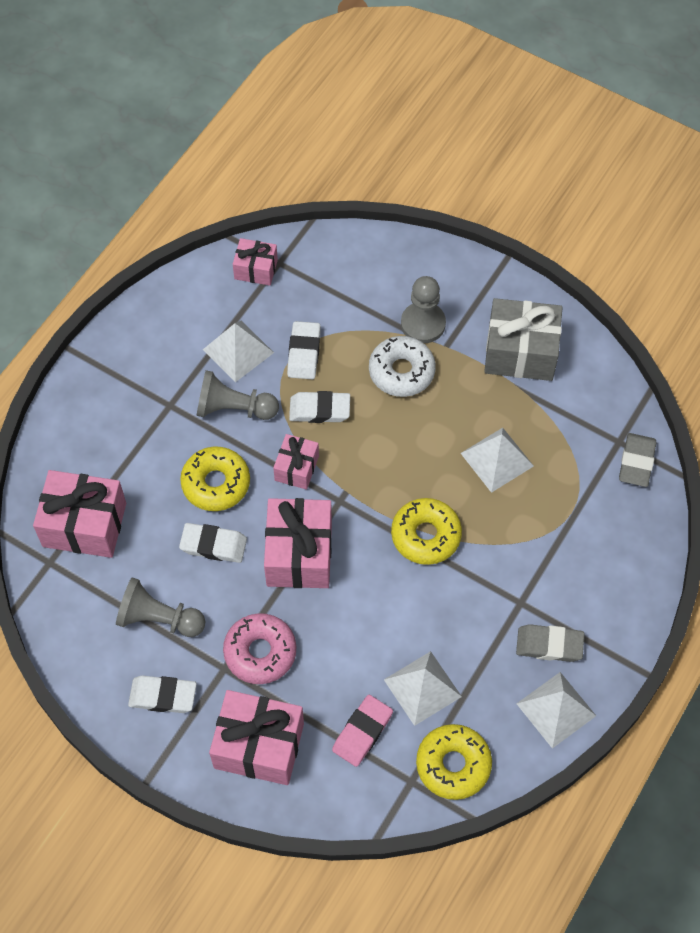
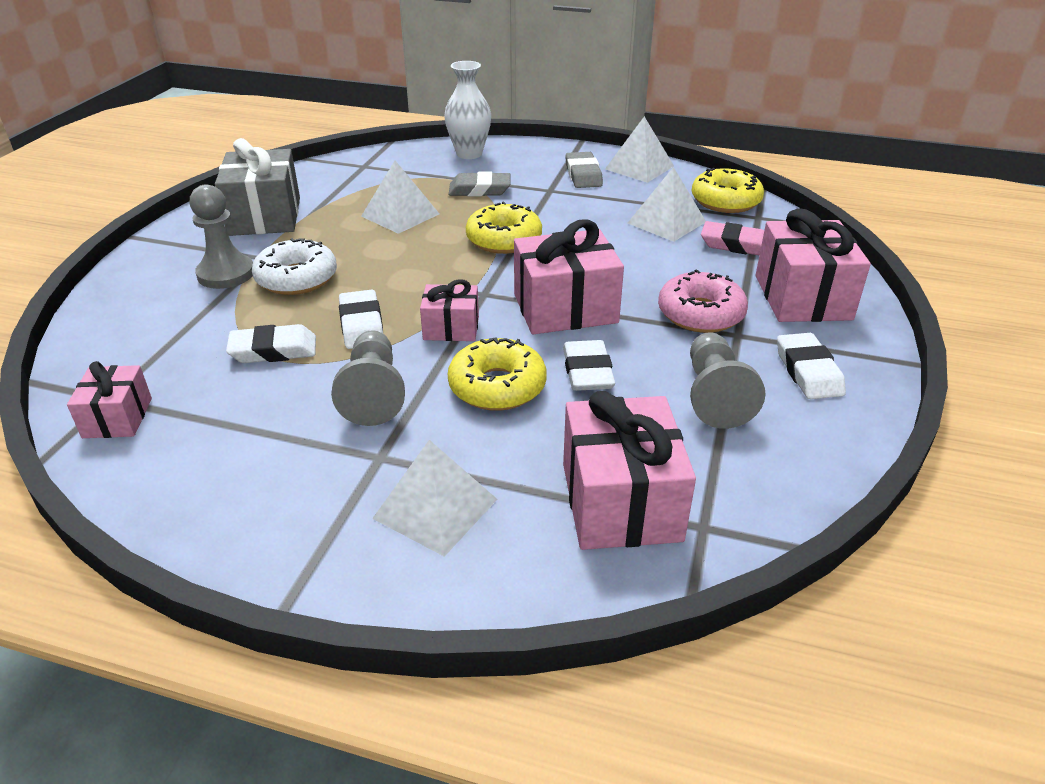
camera: 105 degrees left, 25 degrees down
(238, 351) = (273, 407): white pyramid -> white pyramid (435, 509)
(629, 545) = (469, 154): none -> white vase
(636, 462) = (384, 157): grey eraser -> grey eraser (479, 190)

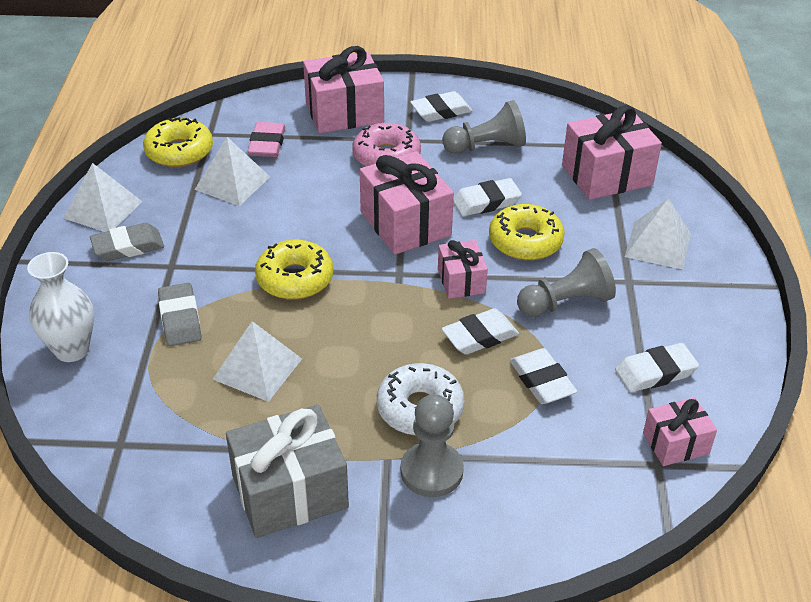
camera: 105 degrees left, 5 degrees up
(219, 433) = (655, 372): none -> white eraser

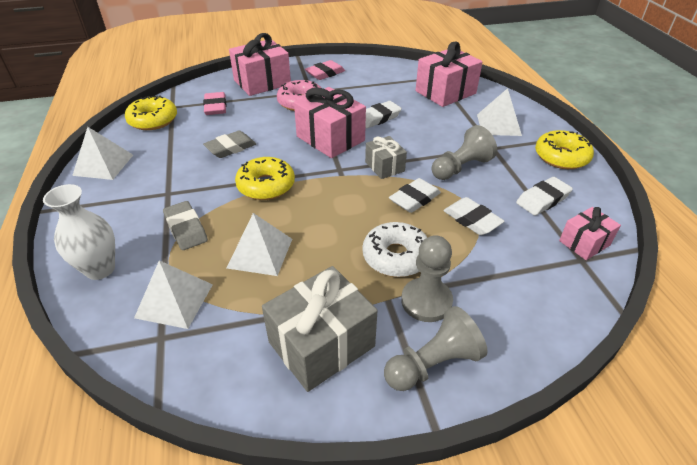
camera: 15 degrees left, 0 degrees up
(128, 247) = (130, 186): grey eraser -> grey eraser (231, 148)
(232, 183) = (198, 133): white pyramid -> white pyramid (174, 300)
(441, 111) = (325, 73): white eraser -> pink eraser
(461, 281) = (384, 166): pink gift -> grey gift
(486, 146) = (363, 88): grey pawn -> grey pawn (433, 364)
(525, 241) = (415, 136): yellow donut -> yellow donut (561, 157)

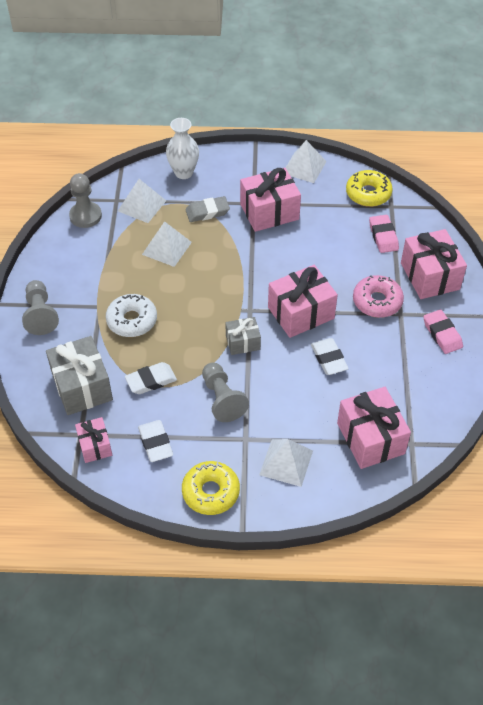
camera: 105 degrees right, 10 degrees up
(184, 178) = (269, 212): none -> pink gift
(215, 107) = (383, 236): pink eraser -> pink eraser turned 75 degrees clockwise
(231, 148) = (306, 242): grey eraser -> none
(266, 185) = (243, 259): yellow donut -> none
(321, 344) = (78, 267): grey gift -> grey gift (82, 386)
(414, 199) = (191, 350): white eraser -> none
(426, 301) = (86, 325): grey pawn -> grey pawn (85, 216)

